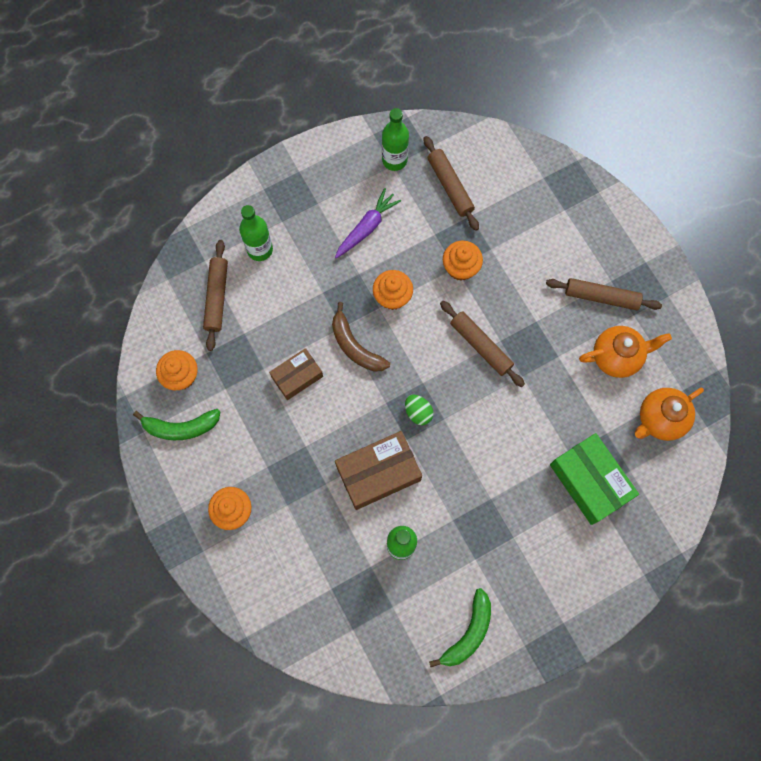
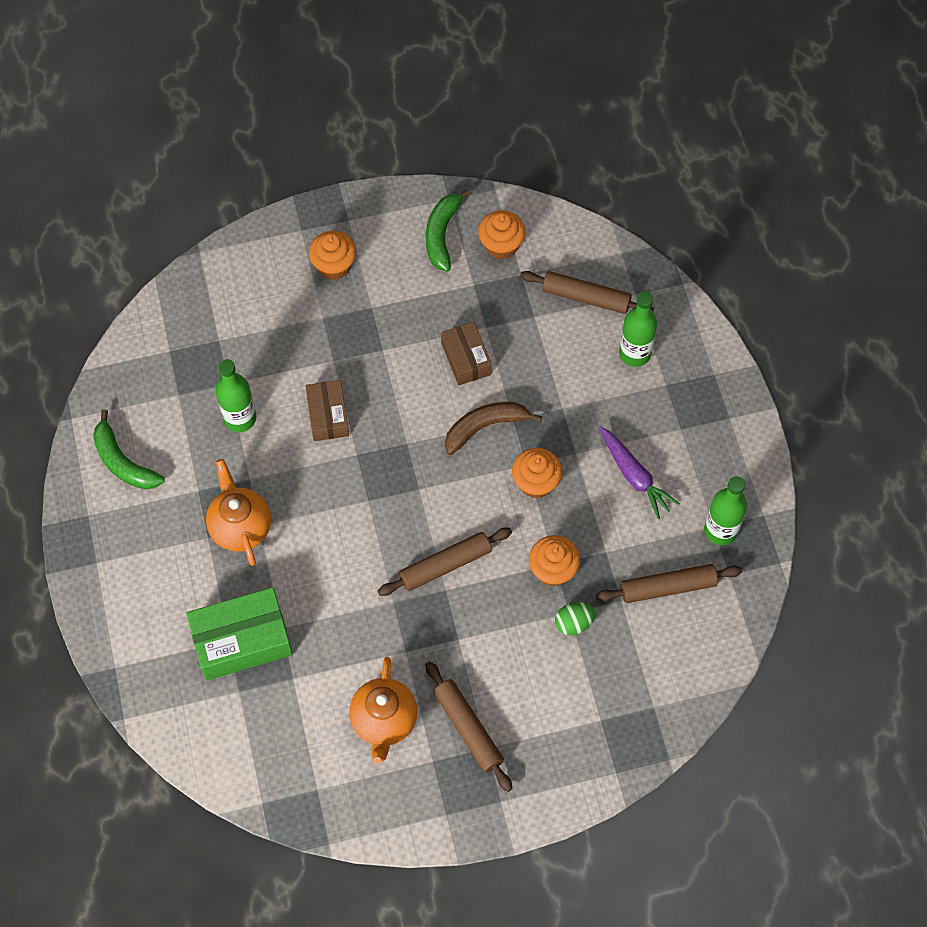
camera: 105 degrees right, 10 degrees down
(378, 473) = (328, 415): brown box -> brown box, size x0.62
(418, 412) = (384, 474): green egg -> green egg (574, 623)
(601, 297) = (468, 728): brown rolling pin -> brown rolling pin turned 60 degrees counterclockwise
(659, 419) = (289, 747): orange teapot -> orange teapot (240, 527)

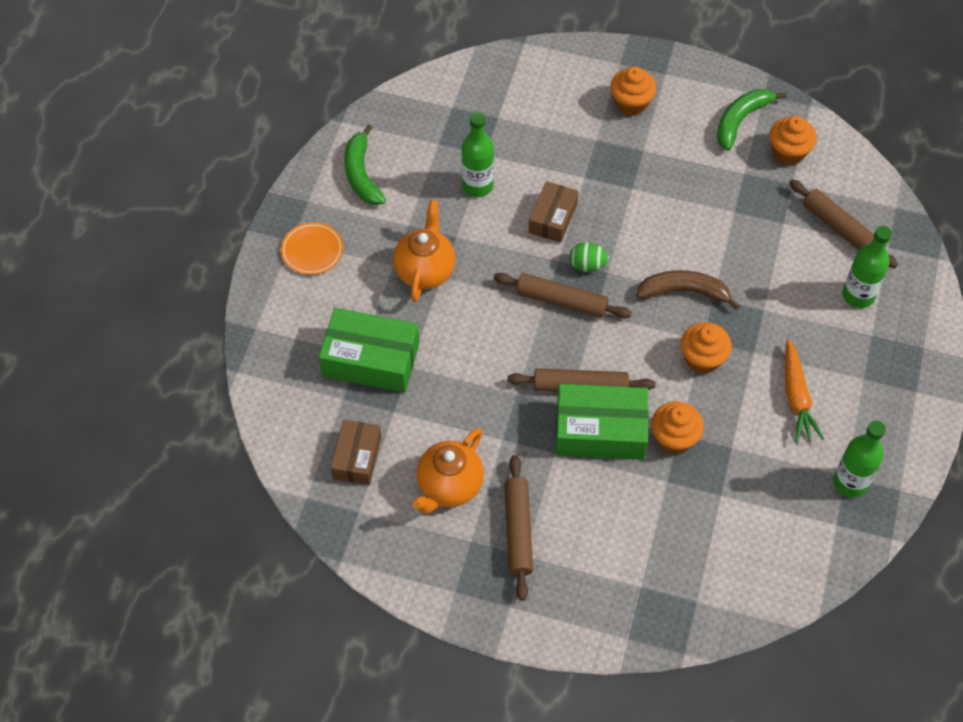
camera: 30 degrees right, 5 degrees down
(122, 562) = (312, 250): none -> orange plate
(466, 359) = (701, 229): brown box -> brown box (357, 457)
(486, 597) = (600, 431): none -> green box
(574, 623) = (666, 492): green egg -> green egg (587, 265)
(634, 476) = (796, 397): purple carrot -> orange carrot
(668, 587) = (771, 506): brown rolling pin -> brown rolling pin (561, 301)

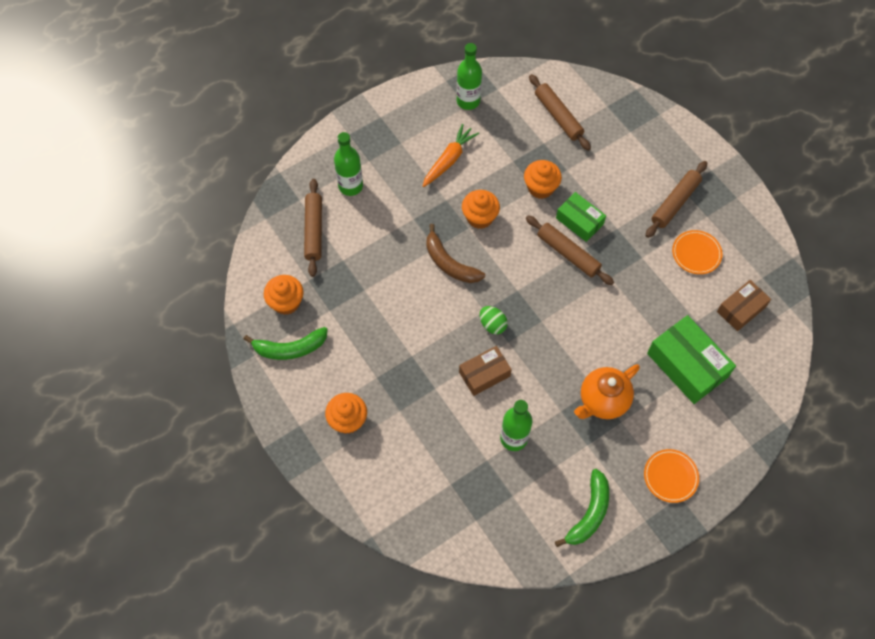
camera: 140 degrees left, 5 degrees up
(449, 486) = (696, 253): orange teapot -> orange plate
(561, 301) = (531, 314): brown rolling pin -> brown rolling pin (558, 116)
(600, 431) = (579, 221): green box -> green box, size x0.62

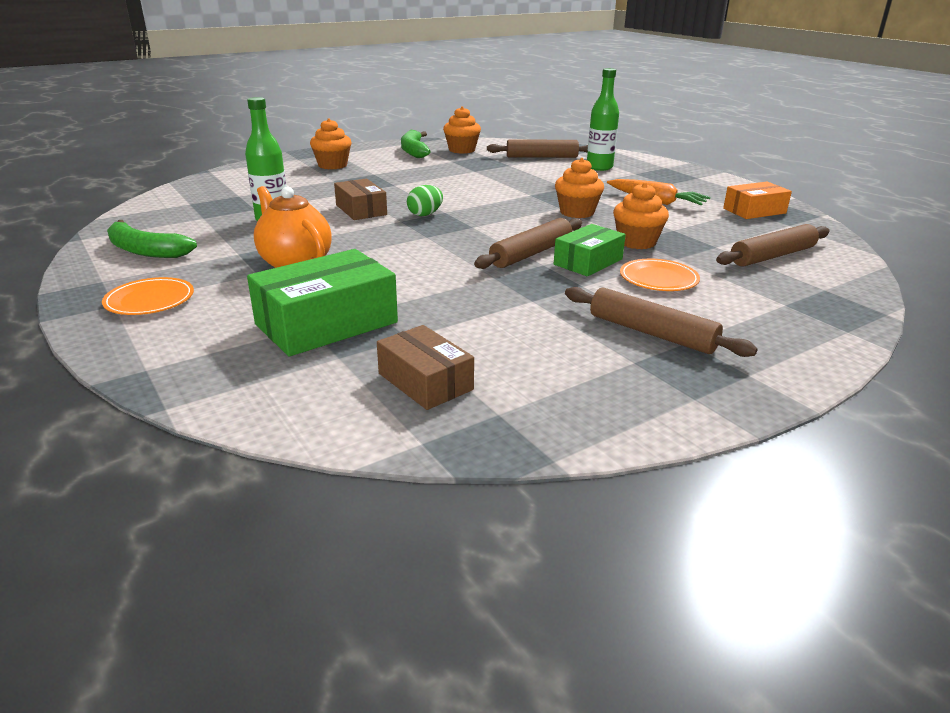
camera: 90 degrees right, 35 degrees down
(449, 263) = (509, 199): brown banana -> none
(468, 101) = (754, 211): green bottle -> orange box
(696, 253) = (547, 345): orange plate -> orange plate (658, 279)

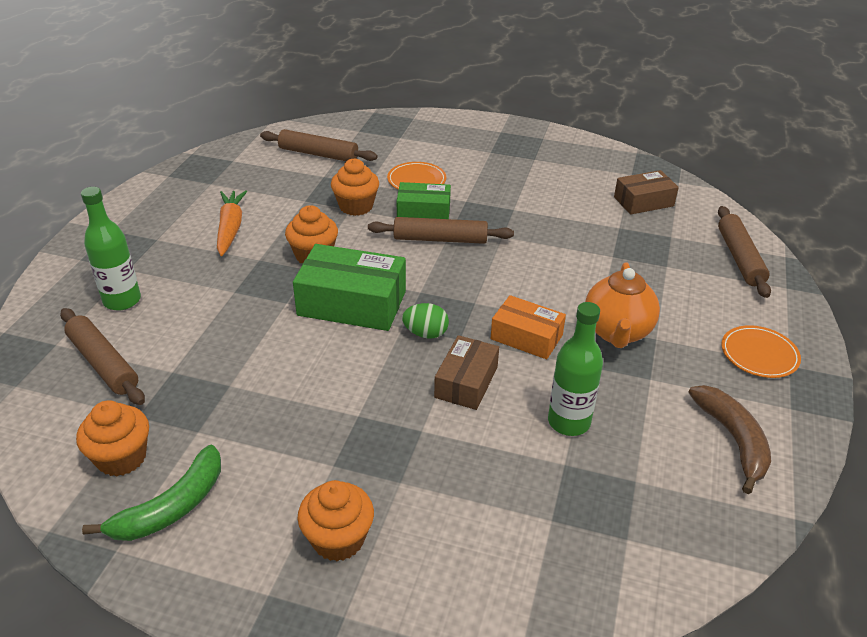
camera: 130 degrees left, 10 degrees up
(145, 251) = (733, 440): green banana -> brown banana
(326, 323) = (654, 261): green box -> green box (352, 303)
(425, 381) = (643, 201): brown box -> brown box turned 60 degrees clockwise
(651, 333) = (496, 162): brown rolling pin -> brown rolling pin (739, 258)
(754, 211) = (209, 180): orange box -> orange box (526, 337)

